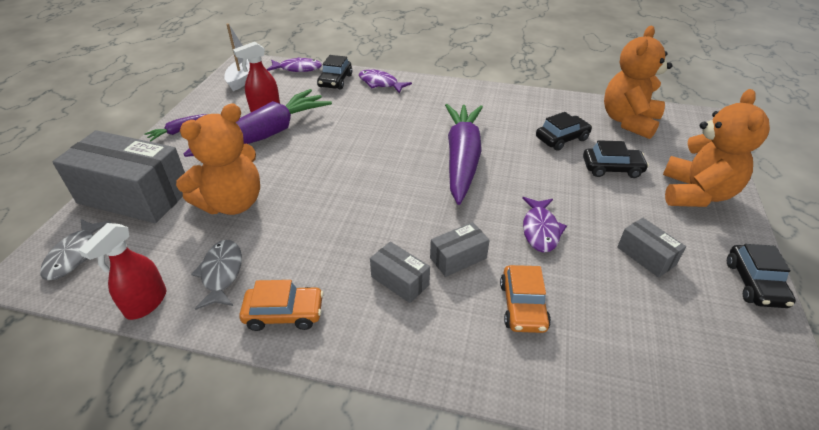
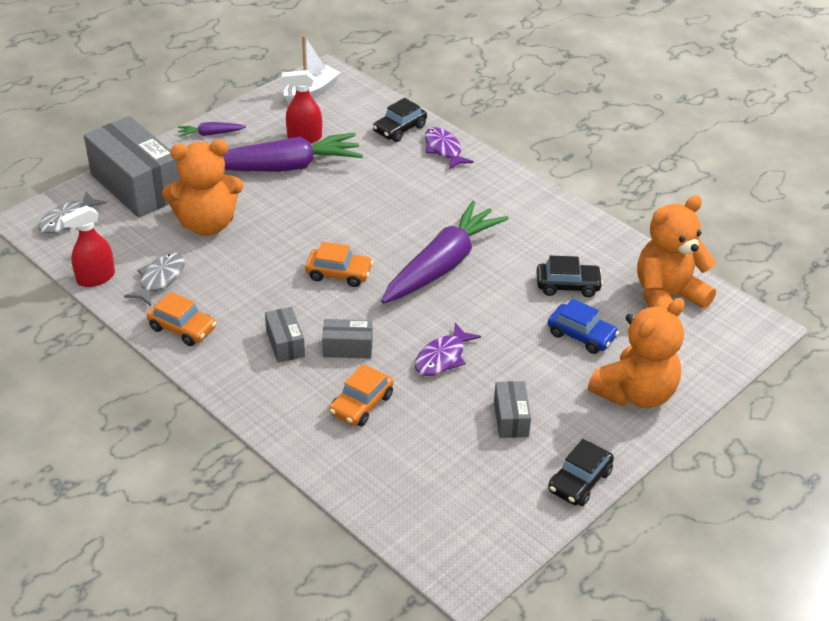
camera: 30 degrees right, 0 degrees up
(298, 68) = (374, 99): purple fish -> none
(389, 198) = (339, 274): none -> orange car
(612, 168) = (581, 335): black car -> blue car

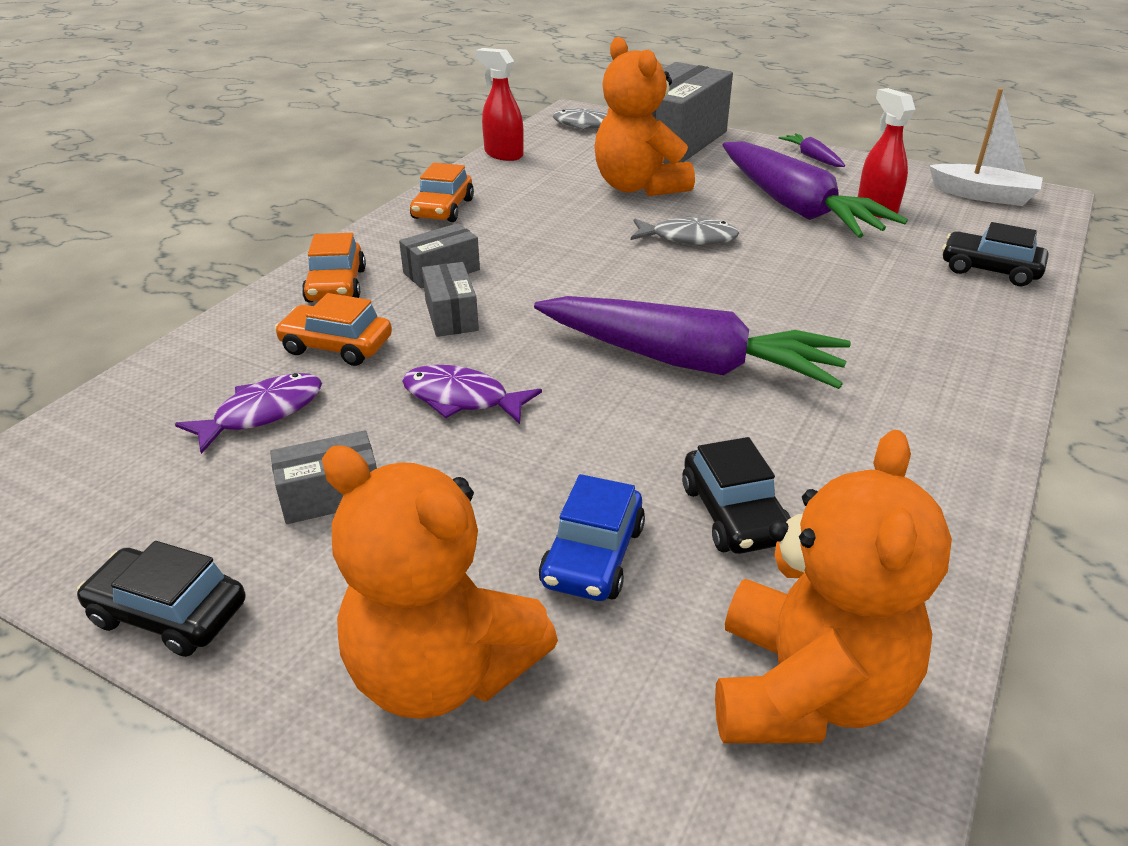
camera: 75 degrees right, 5 degrees down
(160, 279) = (521, 182): grey fish -> grey fish (688, 238)
(339, 274) = (605, 282): orange car -> orange car (336, 285)
(443, 149) = (988, 314): purple fish -> purple fish (262, 413)
(667, 297) = (806, 690): orange teddy bear -> orange teddy bear turned 60 degrees clockwise

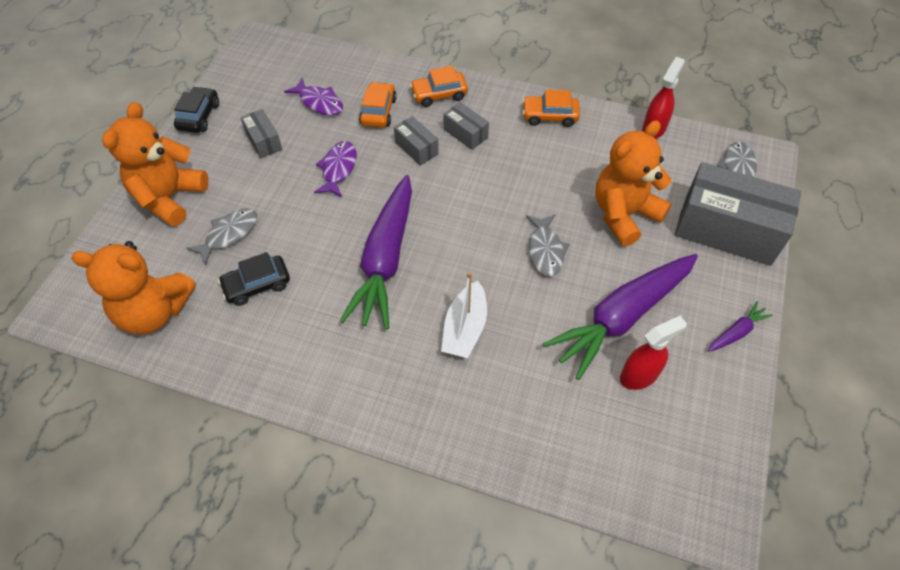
camera: 80 degrees right, 20 degrees up
(451, 315) = (416, 148): grey box -> grey box turned 75 degrees clockwise
(592, 555) = (229, 234): blue car -> grey fish
(983, 195) = (700, 468): white boat -> white boat (465, 328)
(989, 269) = (547, 446): black car -> none

